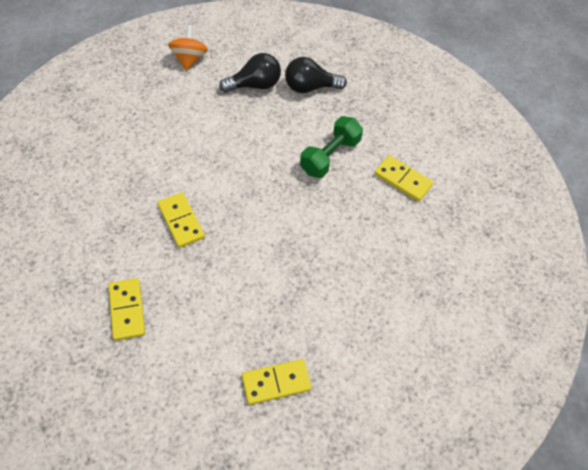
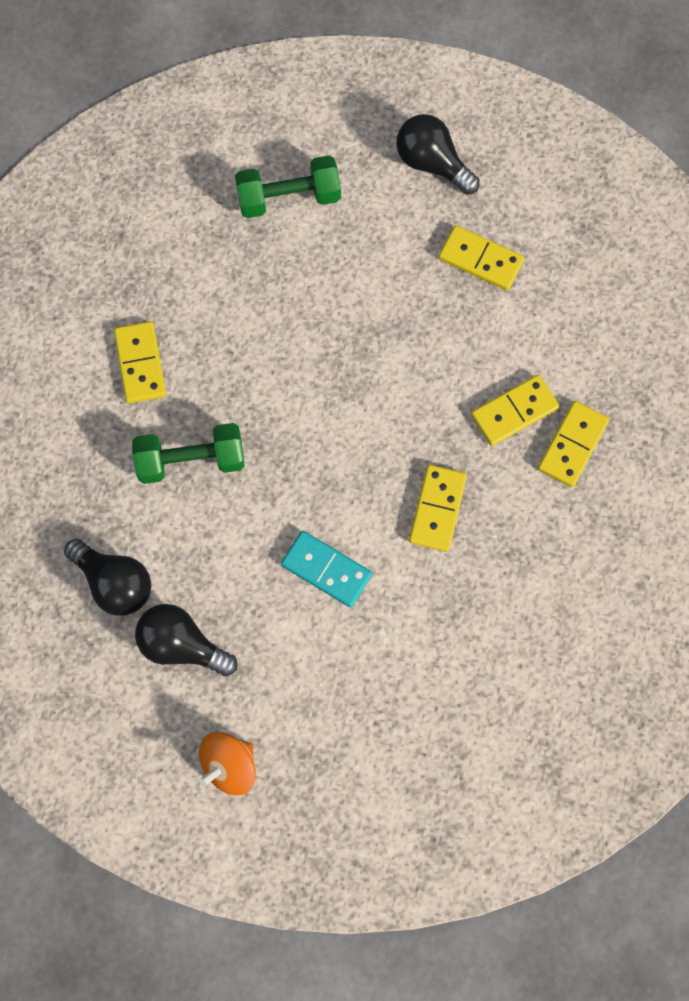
camera: 135 degrees left, 15 degrees up
(178, 303) = (514, 412): none -> yellow domino
(215, 156) = (326, 570): none -> turquoise domino
(365, 425) = (432, 163): none -> black light bulb
(426, 327) = (289, 198): none -> green dumbbell

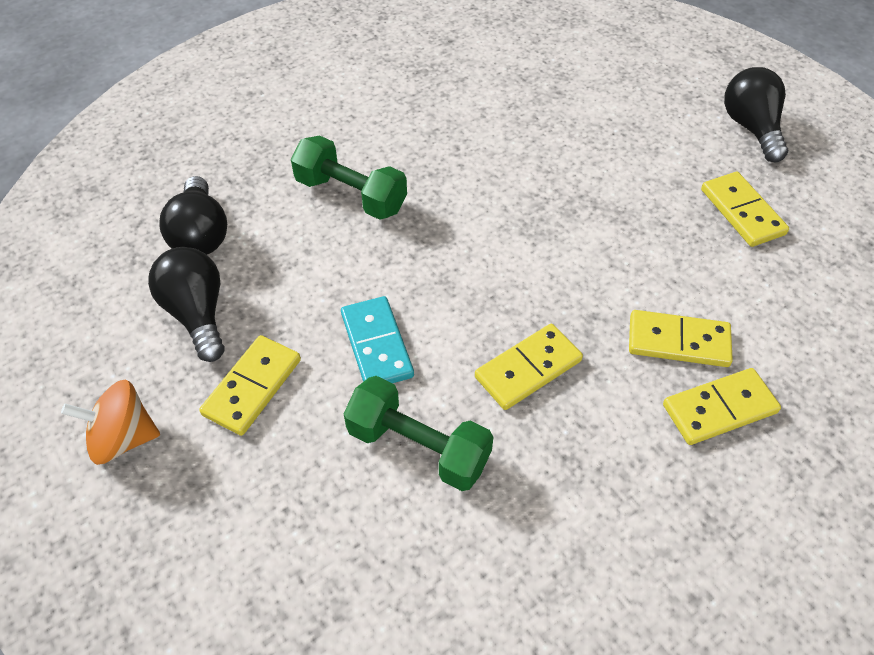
camera: 40 degrees right, 20 degrees down
(140, 364) = (381, 115): yellow domino -> yellow domino (252, 387)
(289, 198) = (603, 86): green dumbbell -> green dumbbell (418, 447)

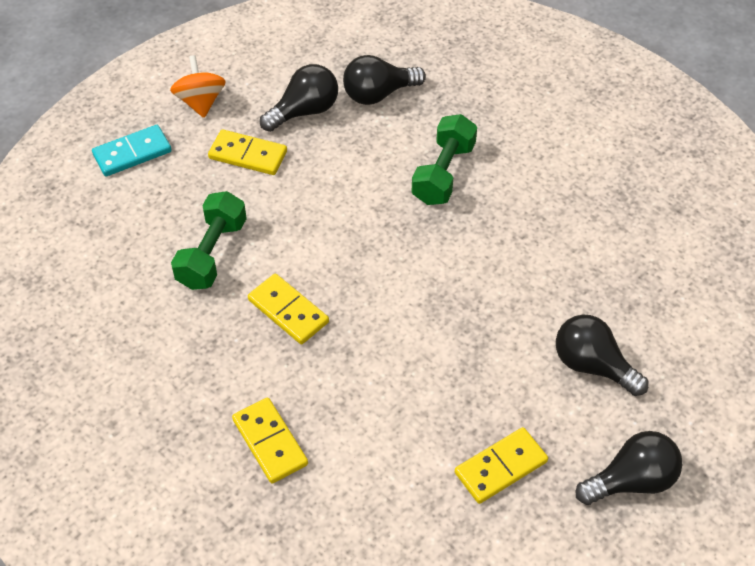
camera: 80 degrees right, 0 degrees up
(376, 345) = (294, 216): turquoise domino -> turquoise domino (132, 153)
(625, 128) = (592, 365): none -> black light bulb
(678, 341) = (332, 413): yellow domino -> none

